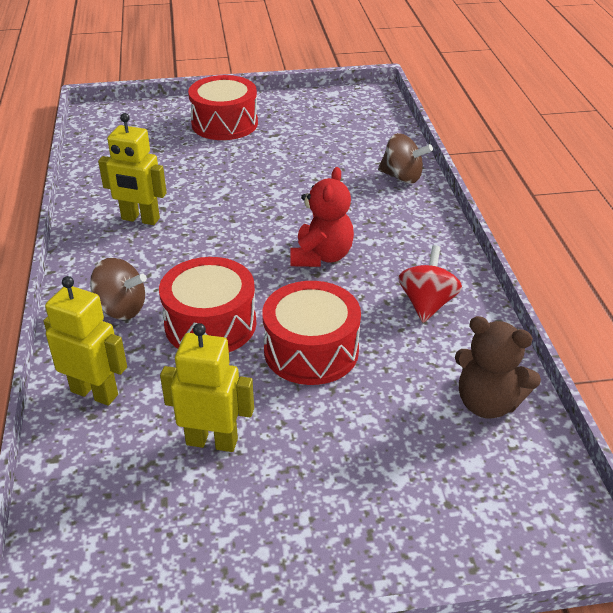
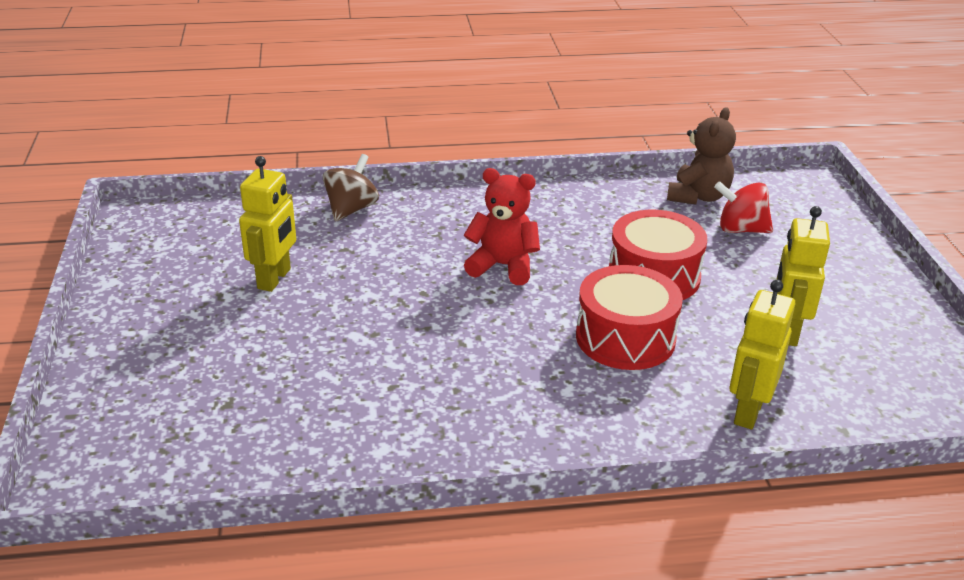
camera: 90 degrees left, 5 degrees down
(121, 309) = (608, 405): brown spinning top -> none
(140, 219) = (419, 405): yellow robot -> yellow robot (274, 279)
(224, 123) = (169, 339): red drum -> none
(427, 304) = (577, 212): red spinning top -> red spinning top (740, 229)

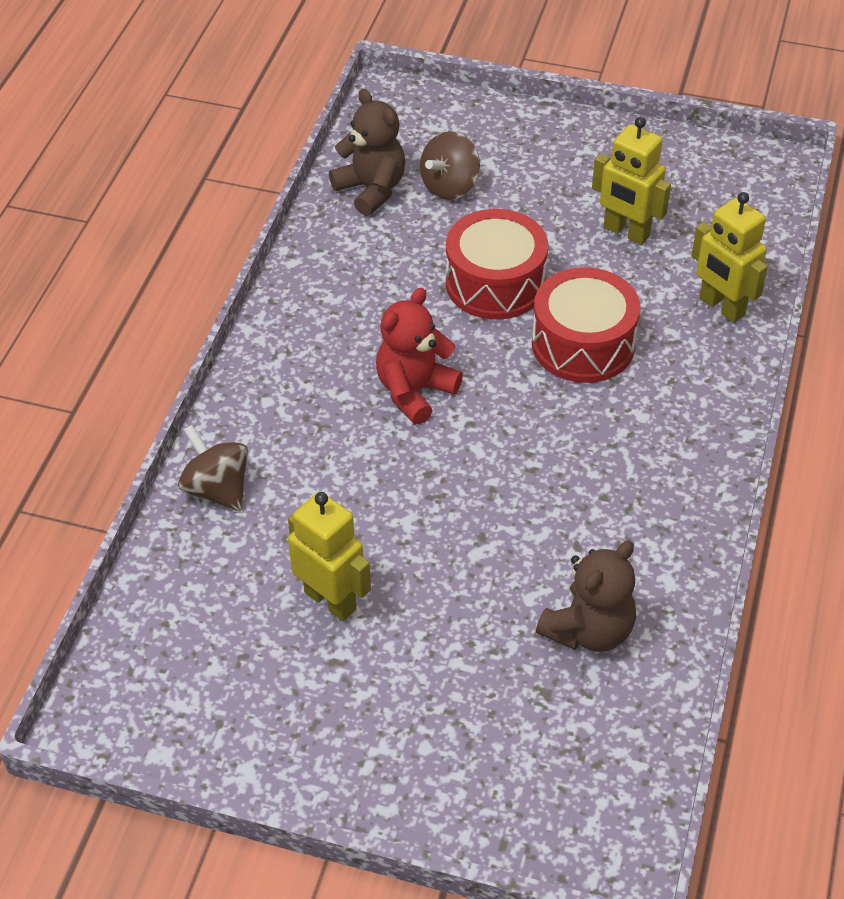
camera: 65 degrees left, 15 degrees up
(303, 413) = (589, 630): none -> brown teddy bear
(740, 229) = (450, 186): red spinning top -> brown spinning top

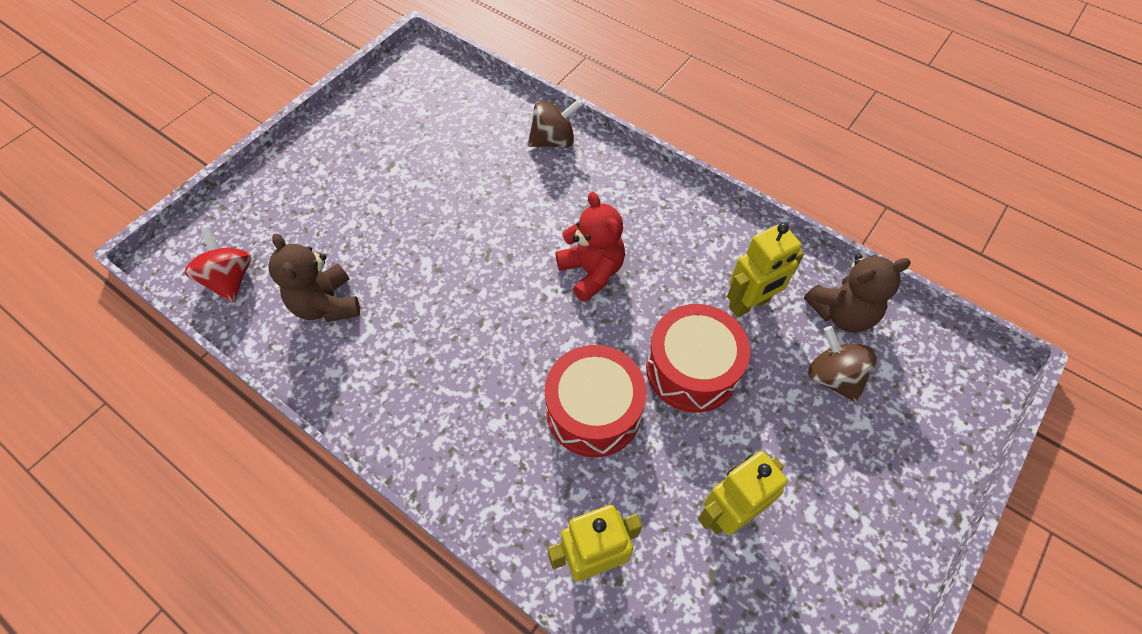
camera: 110 degrees right, 10 degrees up
(331, 600) = (435, 174): yellow robot -> yellow robot (749, 304)
(611, 761) = (230, 279): none -> red spinning top

